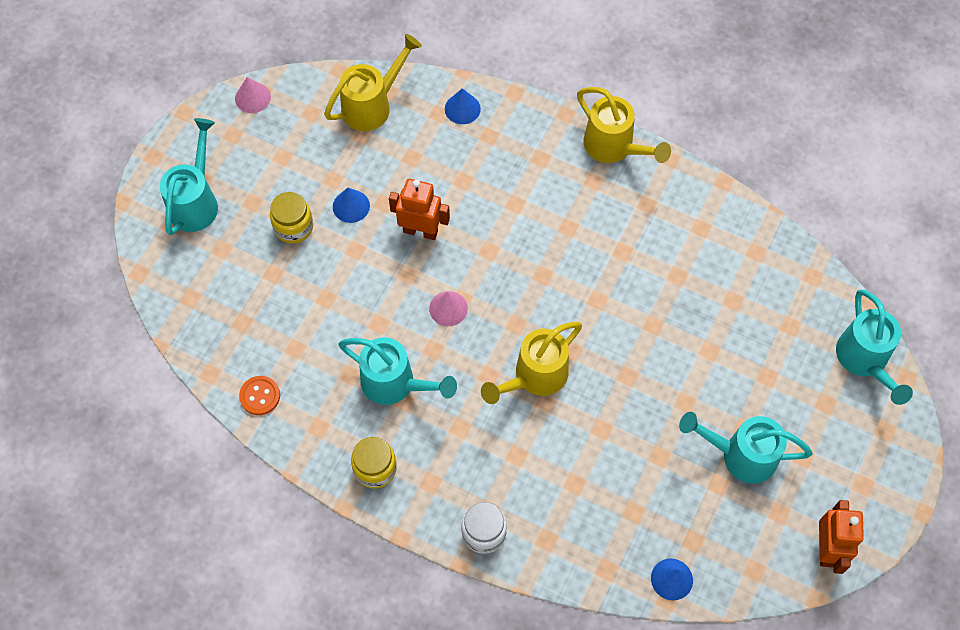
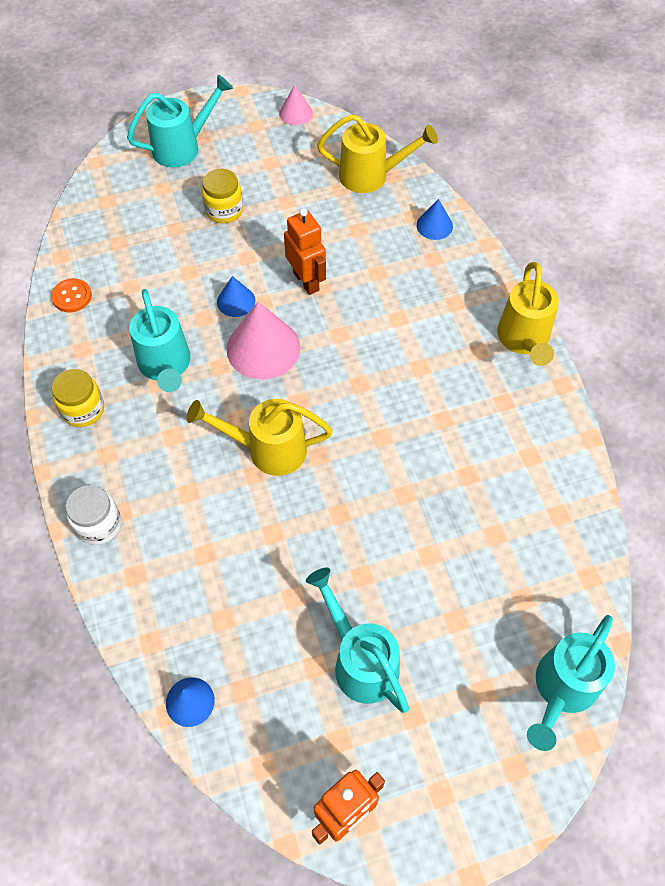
camera: 45 degrees right, 5 degrees down
(351, 206) = (278, 227): blue cone -> blue cone (236, 301)
(448, 308) = (263, 348): pink cone -> pink cone, size x1.86

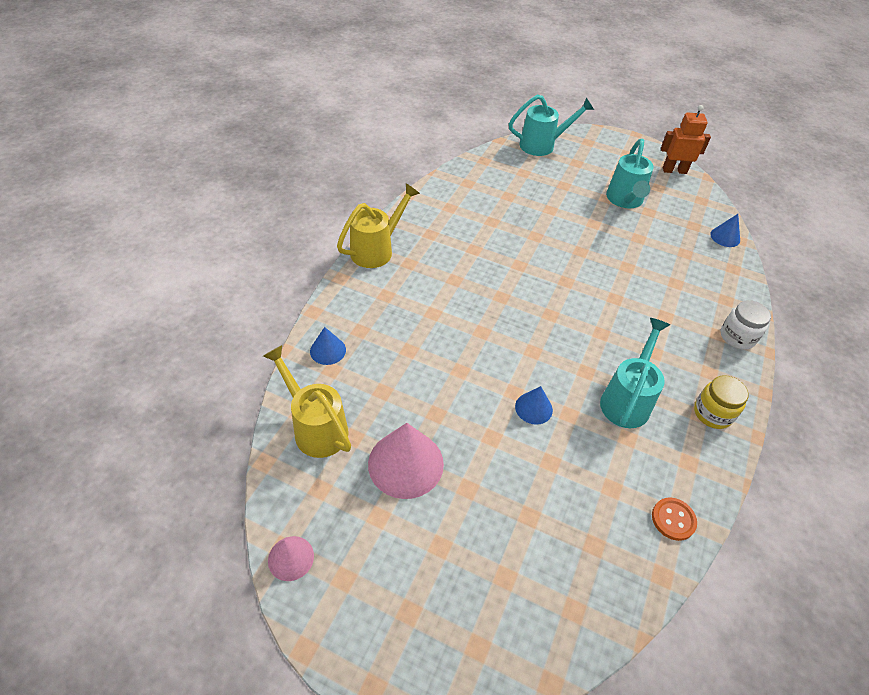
camera: 140 degrees left, 10 degrees down
(182, 147) = (442, 617): turquoise watering can -> none
(224, 210) = (470, 498): yellow jar -> none
(263, 348) = (544, 361): pink cone -> pink cone (405, 463)
(268, 450) = (595, 303): yellow watering can -> none
(306, 281) = (466, 382): orange robot -> none

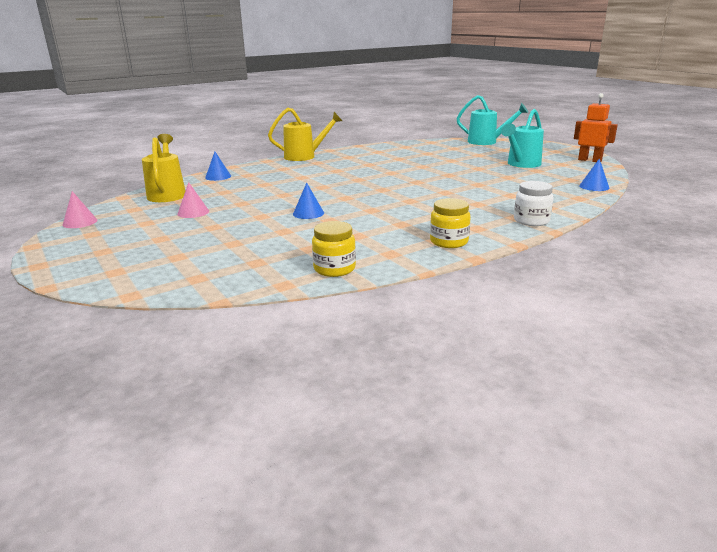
camera: 35 degrees right, 25 degrees down
(405, 463) = (193, 212): pink cone -> pink cone, size x0.54
(627, 400) = (384, 224): turquoise watering can -> none
(673, 519) = (334, 269): orange button -> yellow jar

